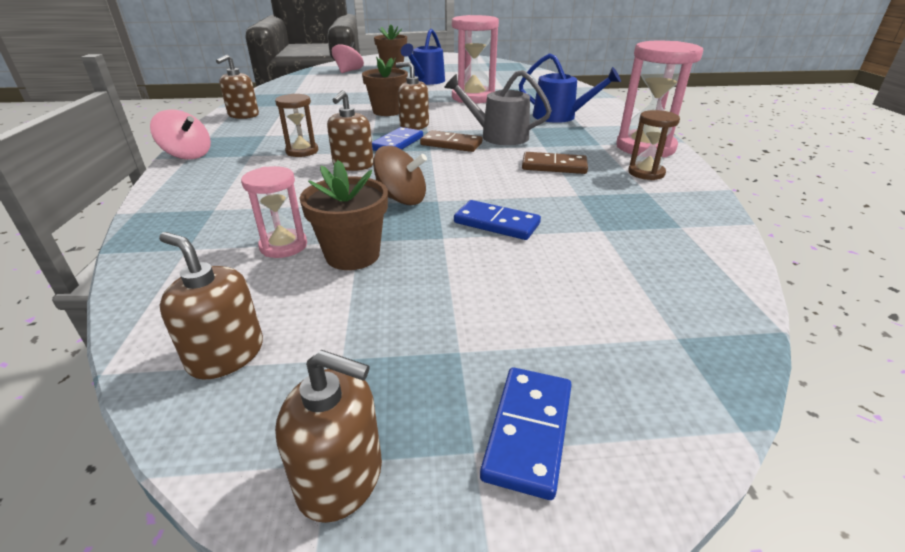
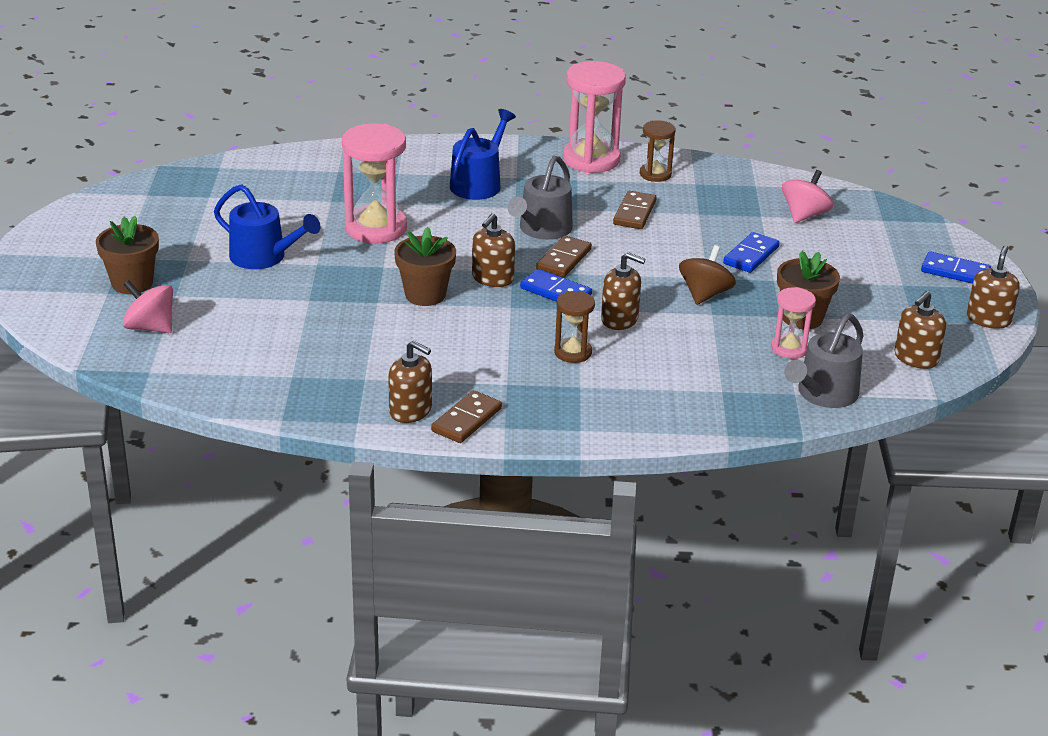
camera: 85 degrees left, 0 degrees up
(173, 267) = (823, 394): none -> grey watering can
(188, 155) = (574, 431): pink spinning top -> pink spinning top (804, 215)
(223, 127) = (467, 420): none -> brown domino

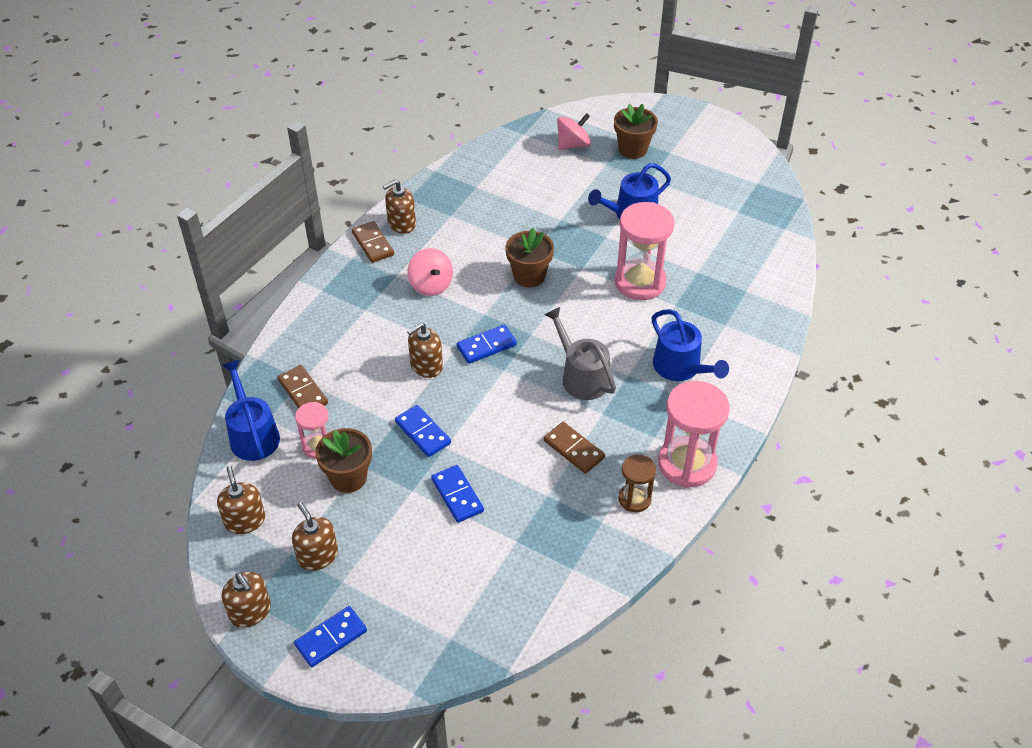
camera: 120 degrees right, 15 degrees up
(492, 278) = (528, 319): brown soap dispenser -> brown soap dispenser (317, 556)
(563, 259) = (528, 370): brown domino -> brown domino (303, 392)
(573, 352) = (405, 322): brown hourglass -> none
(705, 294) = (422, 433): brown spinning top -> blue domino
(804, 215) = (497, 576): pink spinning top -> pink spinning top (431, 285)
(823, 394) = (253, 435): grey watering can -> blue watering can

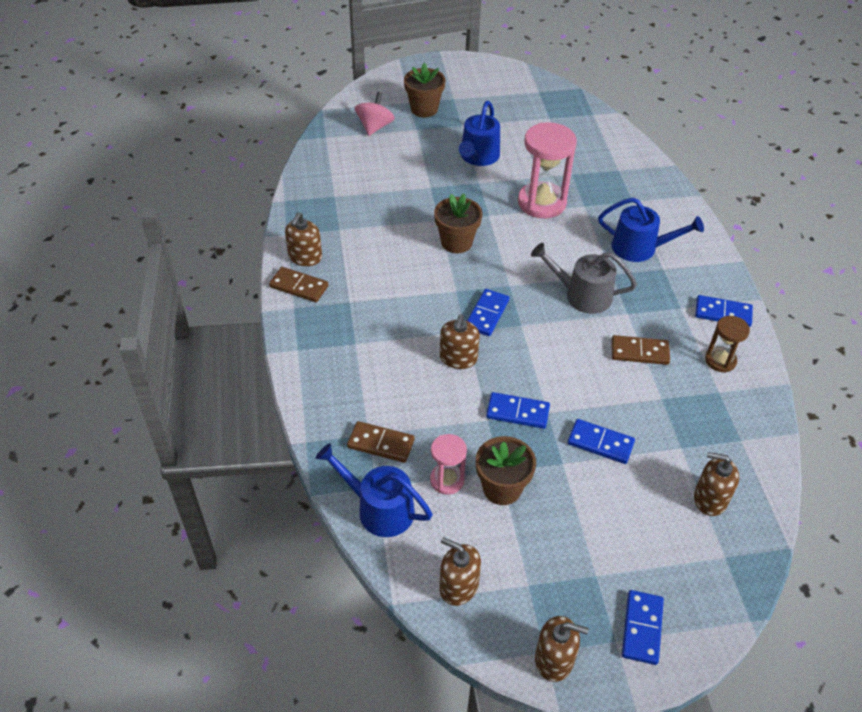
camera: 40 degrees left, 0 degrees up
(317, 556) = (552, 570): brown soap dispenser -> brown soap dispenser (710, 499)
(431, 285) = (387, 292): pink spinning top -> none
(687, 464) = (723, 313): pink hourglass -> blue domino

